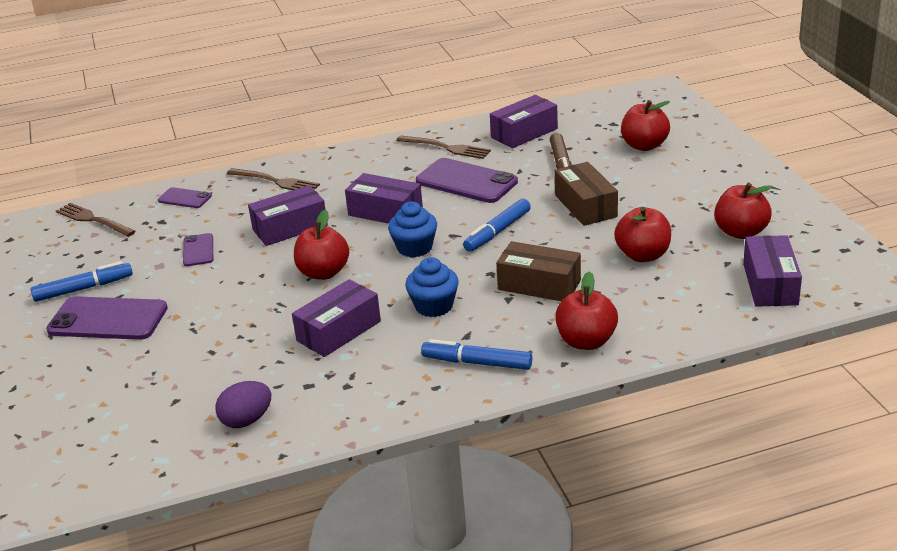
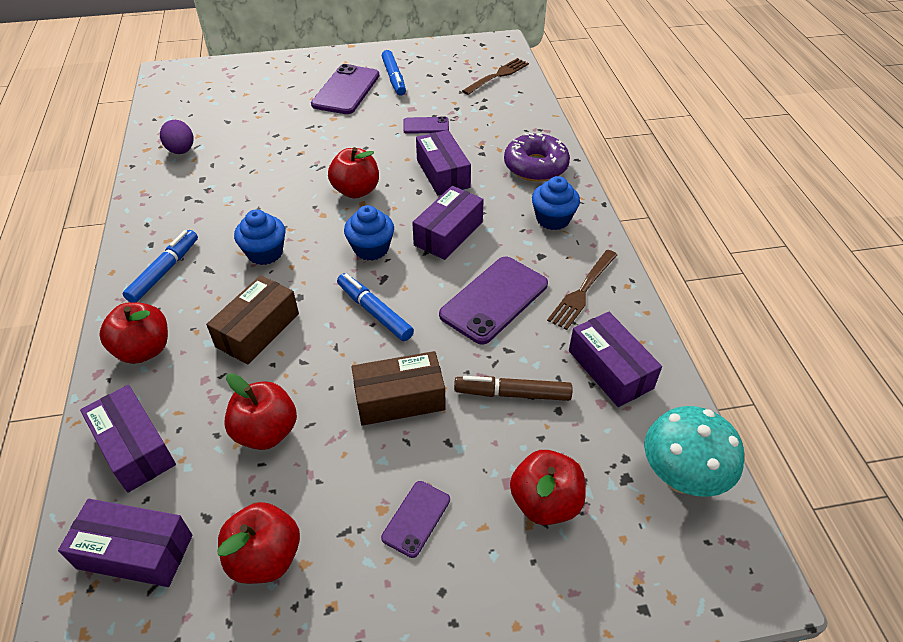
camera: 95 degrees right, 15 degrees up
(185, 198) = (519, 117): purple phone -> purple phone (416, 518)
(275, 181) = (535, 166): brown fork -> purple donut
(339, 331) = (262, 196): purple box -> purple box (134, 448)
(356, 167) = (553, 219): none -> blue cupcake
(604, 108) = (680, 478): none -> turquoise mushroom

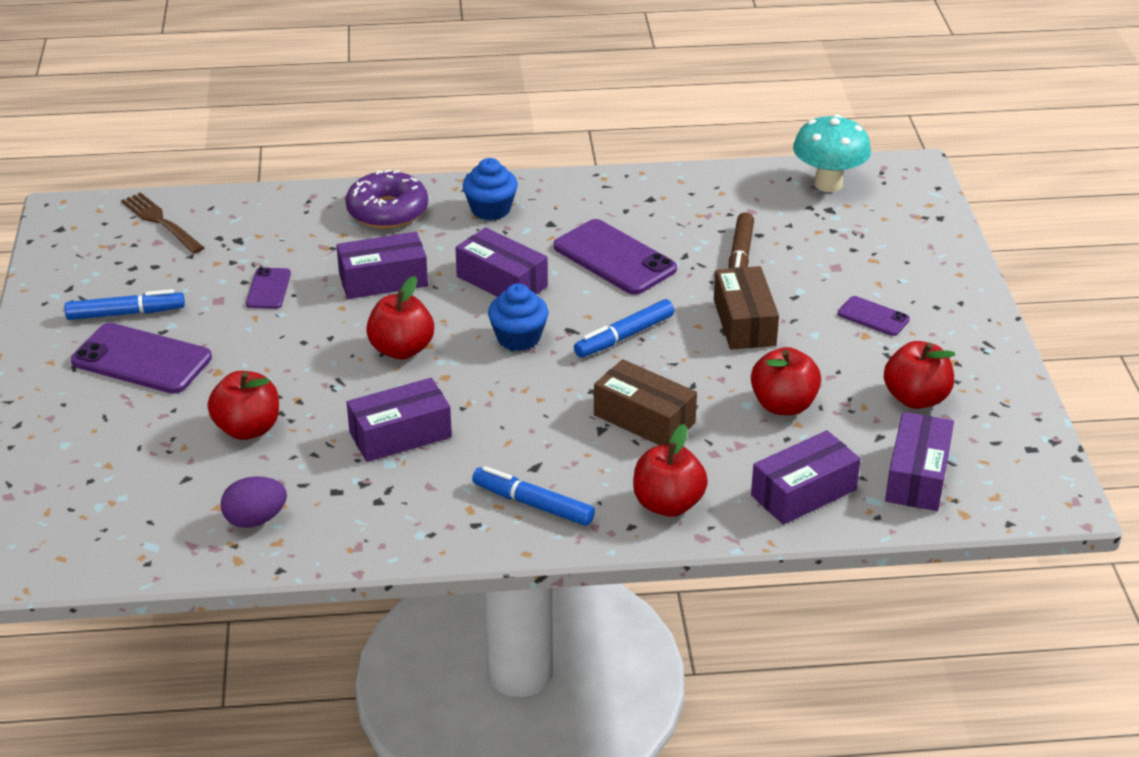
camera: 85 degrees left, 10 degrees down
(265, 253) = (512, 421): blue cupcake -> none
(545, 502) = (854, 250): red apple -> red apple (247, 429)
(582, 291) = (608, 204): brown fork -> none
(610, 369) = (713, 201): purple box -> purple box (400, 435)

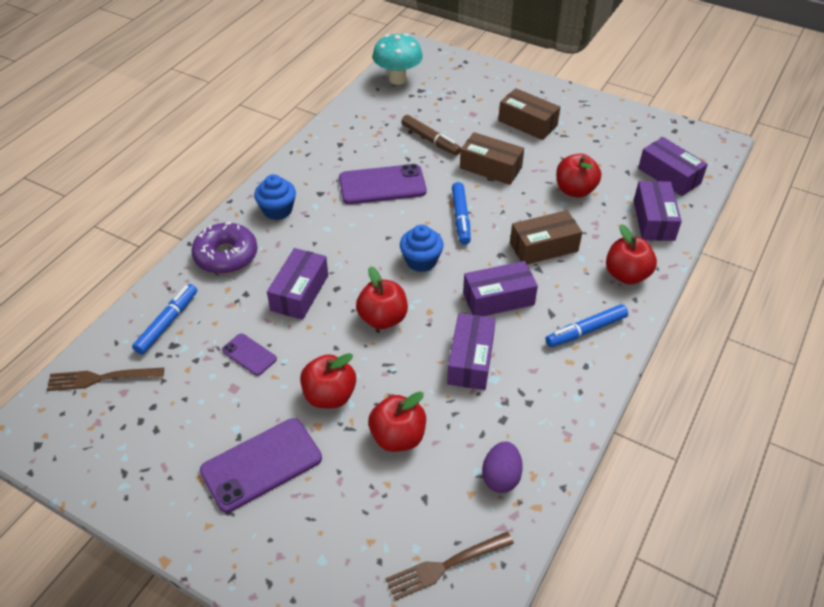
camera: 55 degrees left, 10 degrees up
(116, 525) = (445, 566): none -> brown fork
(126, 313) = (194, 450): blue marker -> blue marker (167, 323)
(502, 282) = (357, 241): purple box -> purple box (498, 299)
(873, 317) = (527, 123): purple phone -> brown box
(916, 398) = (607, 144): red apple -> red apple (329, 396)

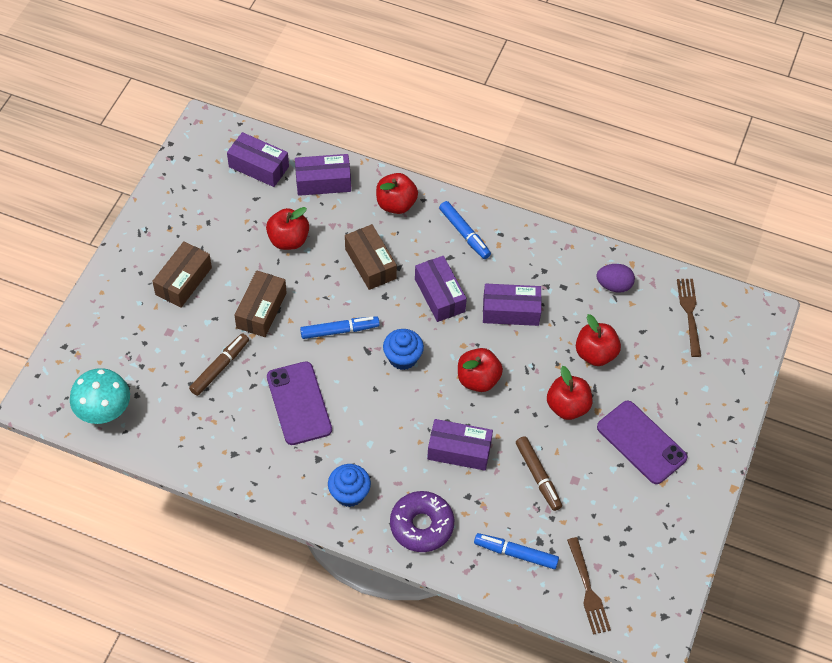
camera: 100 degrees left, 10 degrees up
(249, 354) = (538, 476): purple phone -> brown marker
(445, 566) = (689, 314): brown fork -> brown fork turned 150 degrees counterclockwise
(669, 176) = (259, 167): purple box -> purple box turned 75 degrees clockwise

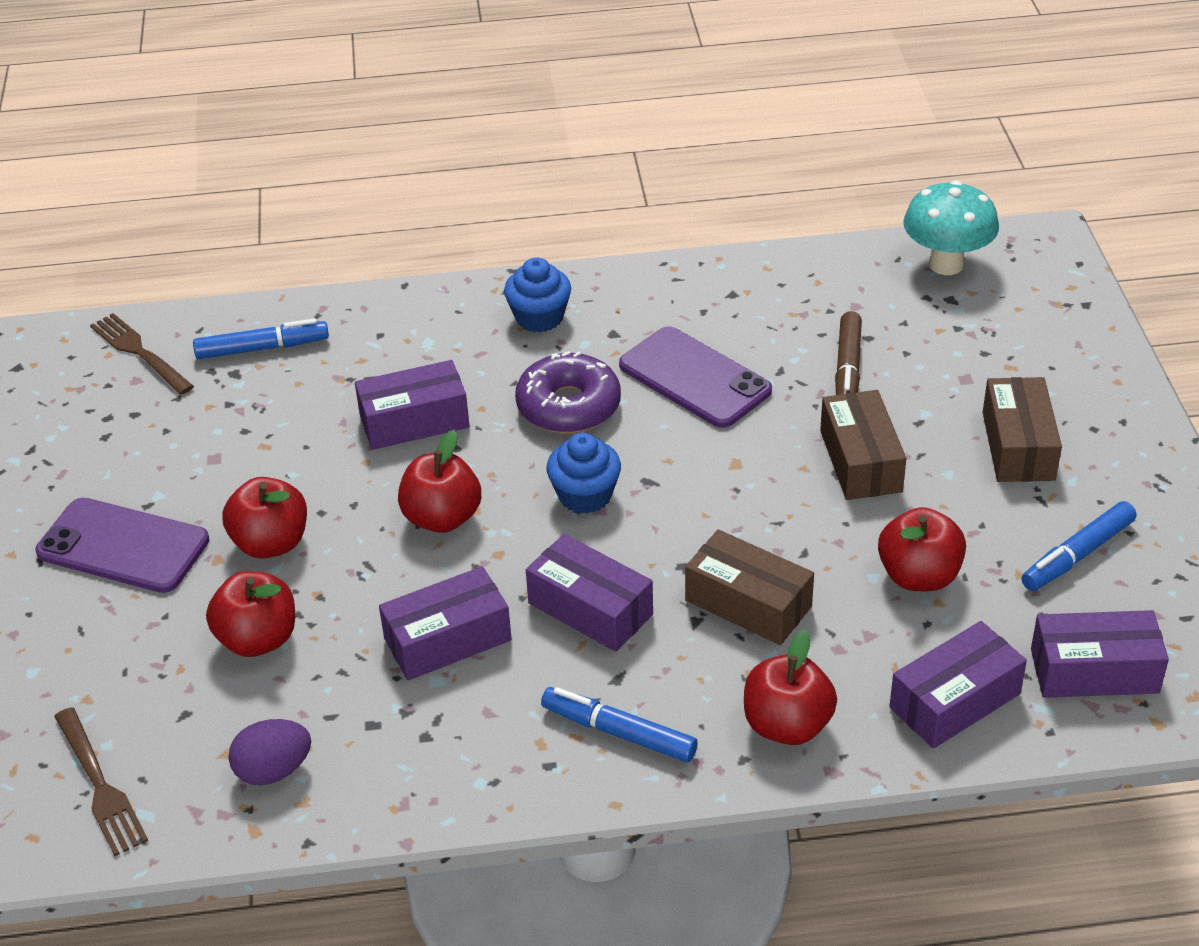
camera: 155 degrees right, 15 degrees down
(339, 330) = (714, 487): blue marker -> blue marker (1077, 555)
(421, 525) = (414, 325): purple donut -> purple donut (568, 406)
(538, 476) = (274, 440): brown marker -> none

